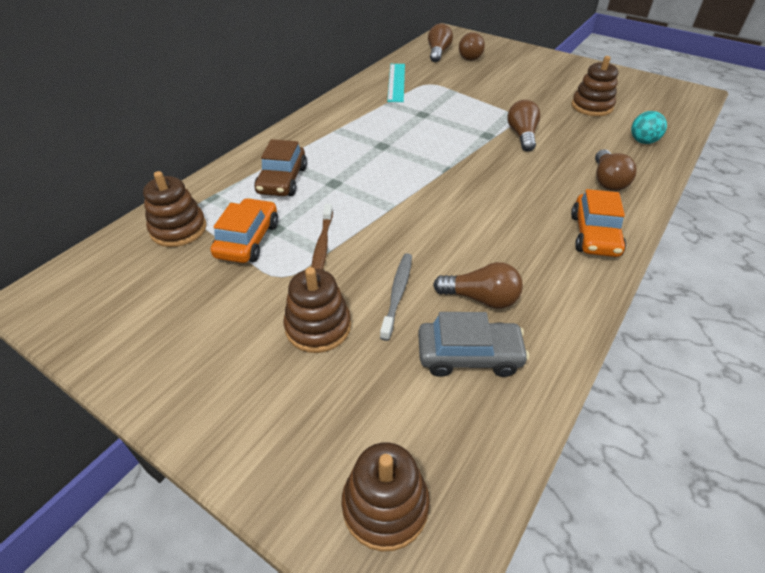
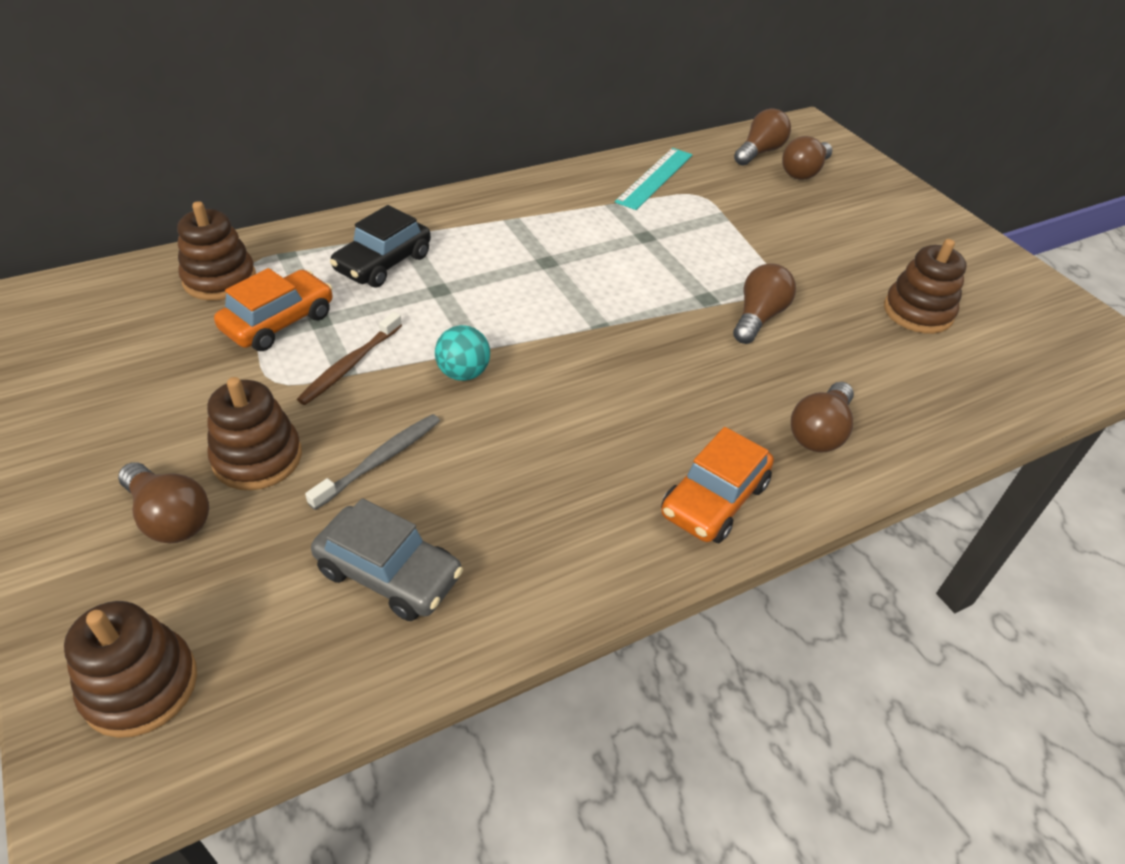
camera: 25 degrees right, 0 degrees up
(282, 180) = (383, 263): brown car -> black car
(481, 298) = (473, 512): brown light bulb -> brown light bulb (169, 517)
(643, 141) = (944, 395): turquoise ball -> turquoise ball (463, 373)

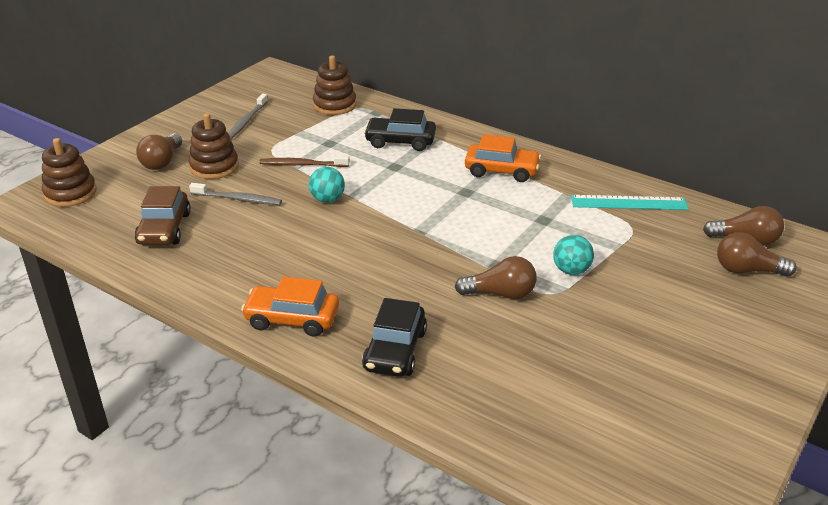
camera: 65 degrees right, 10 degrees down
(155, 378) = (246, 121): none -> grey toothbrush
(279, 322) = (317, 133): orange car -> orange car (501, 171)
(389, 574) = (164, 229): grey car -> brown car
(746, 258) = (571, 270): none -> turquoise ball
(819, 432) = (395, 350): brown light bulb -> black car
(918, 312) = (600, 376): brown stacking toy -> none

